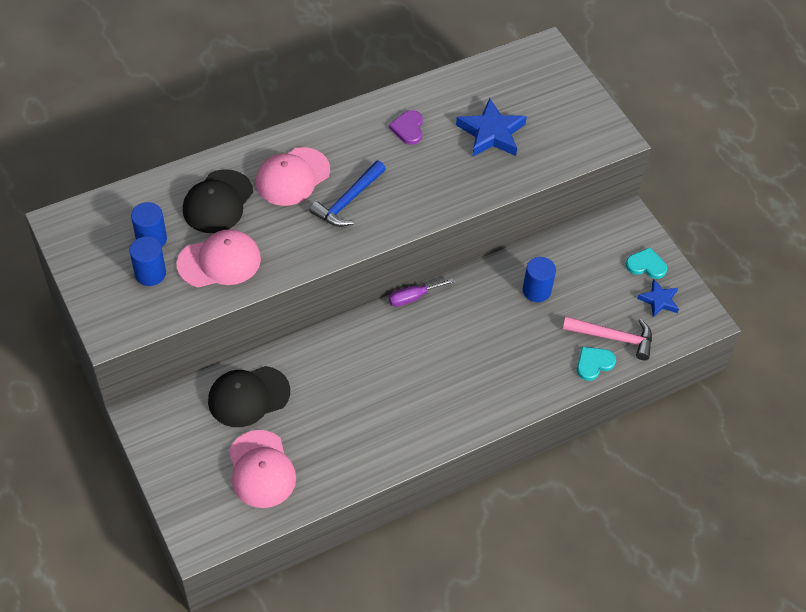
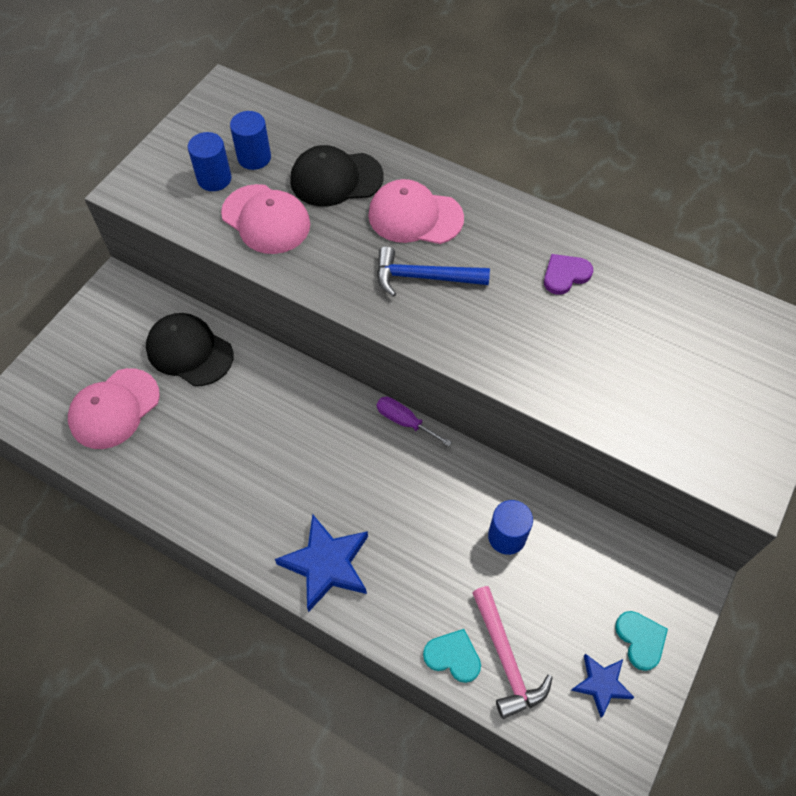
camera: 60 degrees right, 5 degrees up
(491, 133) = (632, 353): blue star -> blue star (327, 564)

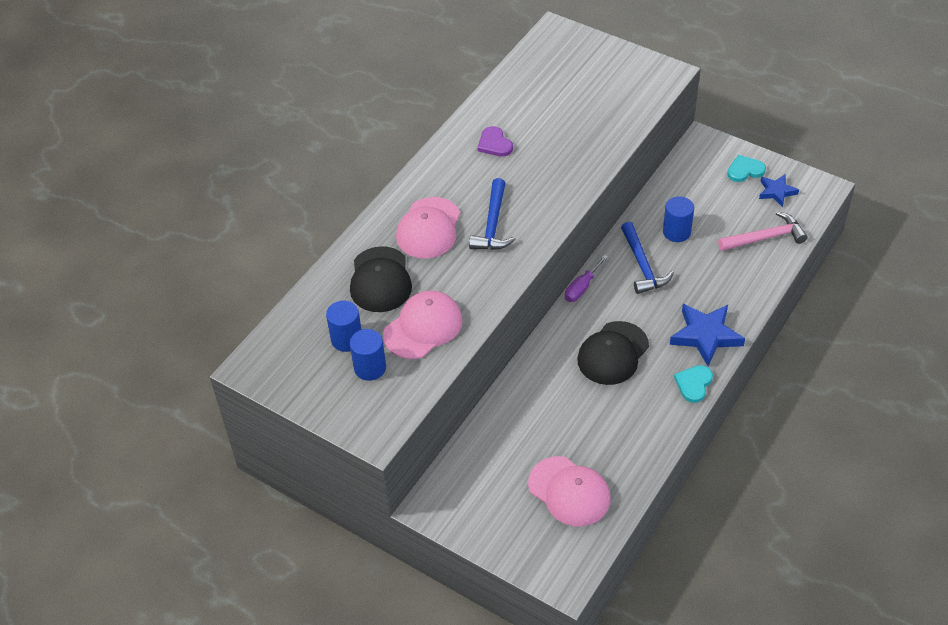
camera: 85 degrees left, 10 degrees down
(189, 351) = (509, 439): black cap -> black cap (613, 353)
(444, 492) = (642, 265): none -> blue hammer
(453, 656) = (767, 265): turquoise heart -> turquoise heart (694, 384)

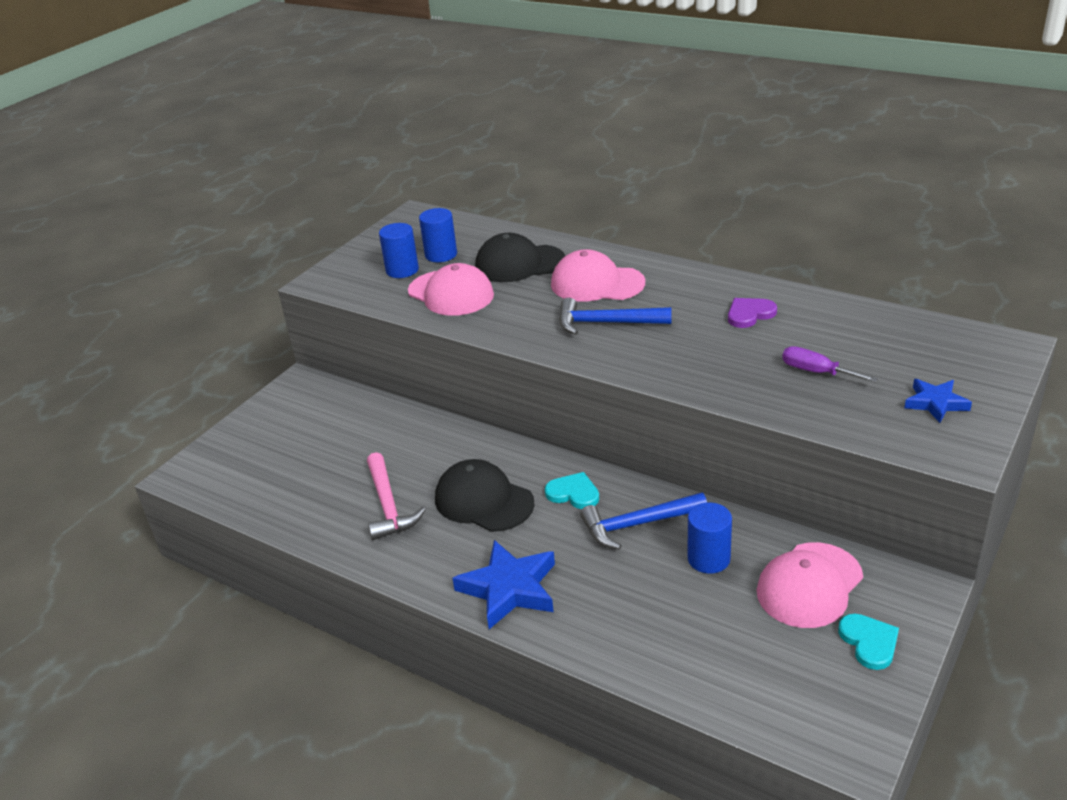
camera: 90 degrees right, 15 degrees down
(569, 491) = (290, 473): pink cap -> pink cap (809, 585)
(581, 288) = (593, 470): purple screwdriver -> purple screwdriver (816, 372)
(694, 384) = (426, 576): turquoise heart -> turquoise heart (573, 493)
(765, 237) = (713, 663): pink hammer -> pink hammer (388, 505)
(776, 192) = (827, 683): blue star -> blue star (935, 403)

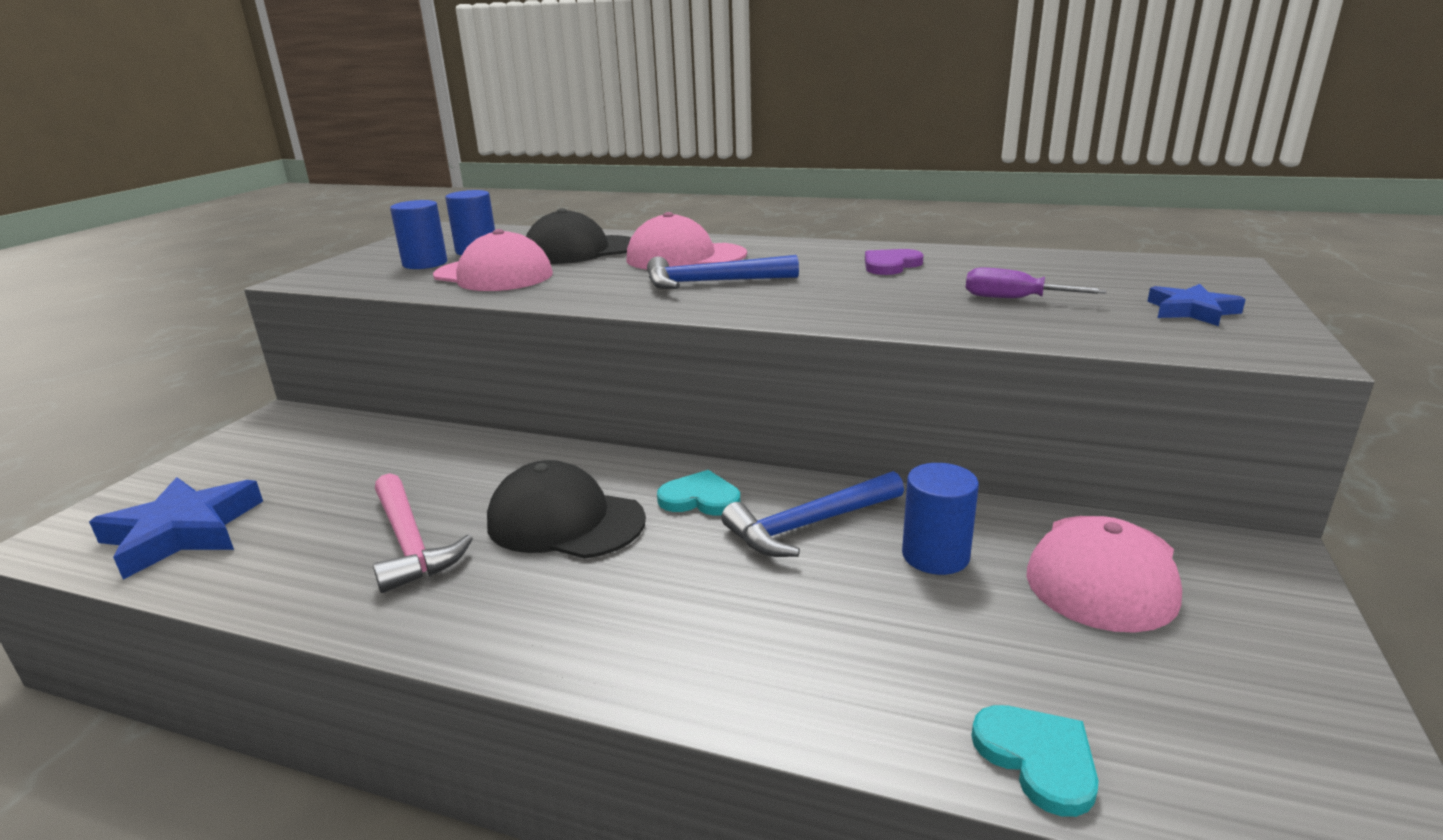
camera: 15 degrees left, 10 degrees down
(509, 589) = (631, 637): blue star -> blue star (183, 532)
(869, 642) = (1252, 639): turquoise heart -> turquoise heart (1037, 758)

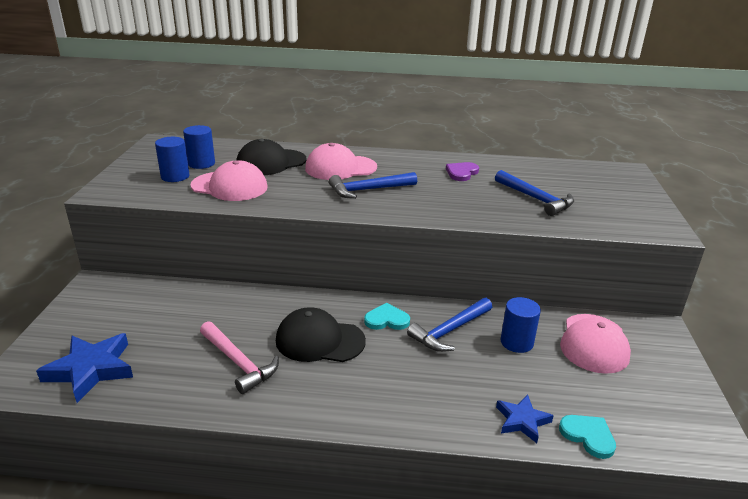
camera: 15 degrees left, 5 degrees up
(1014, 299) = (535, 199): purple screwdriver -> blue hammer
(1192, 311) = (621, 205): blue star -> blue star (522, 421)

